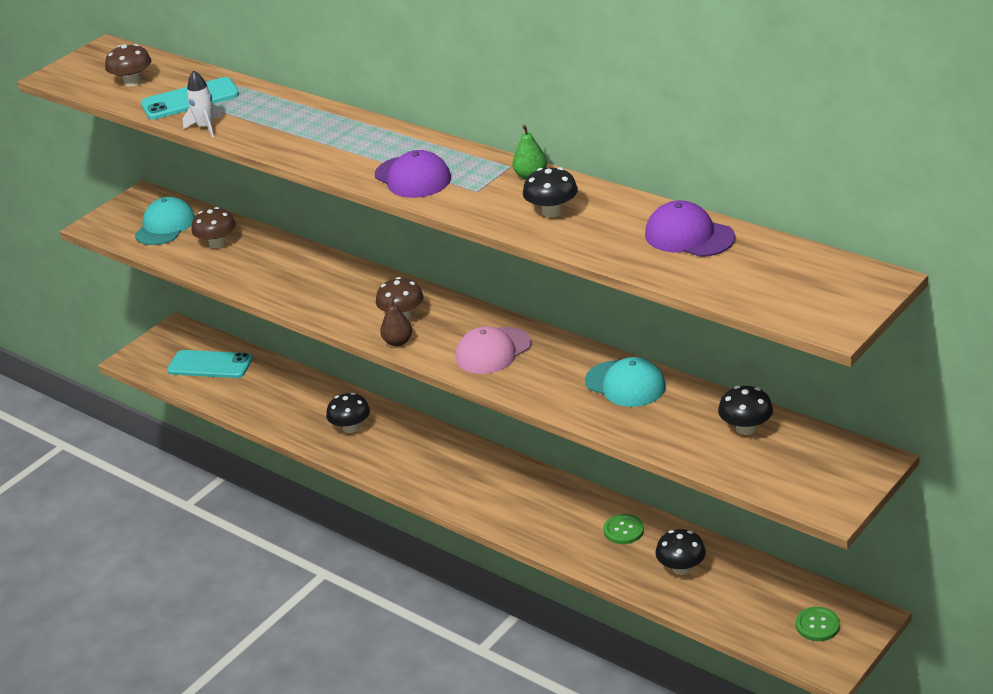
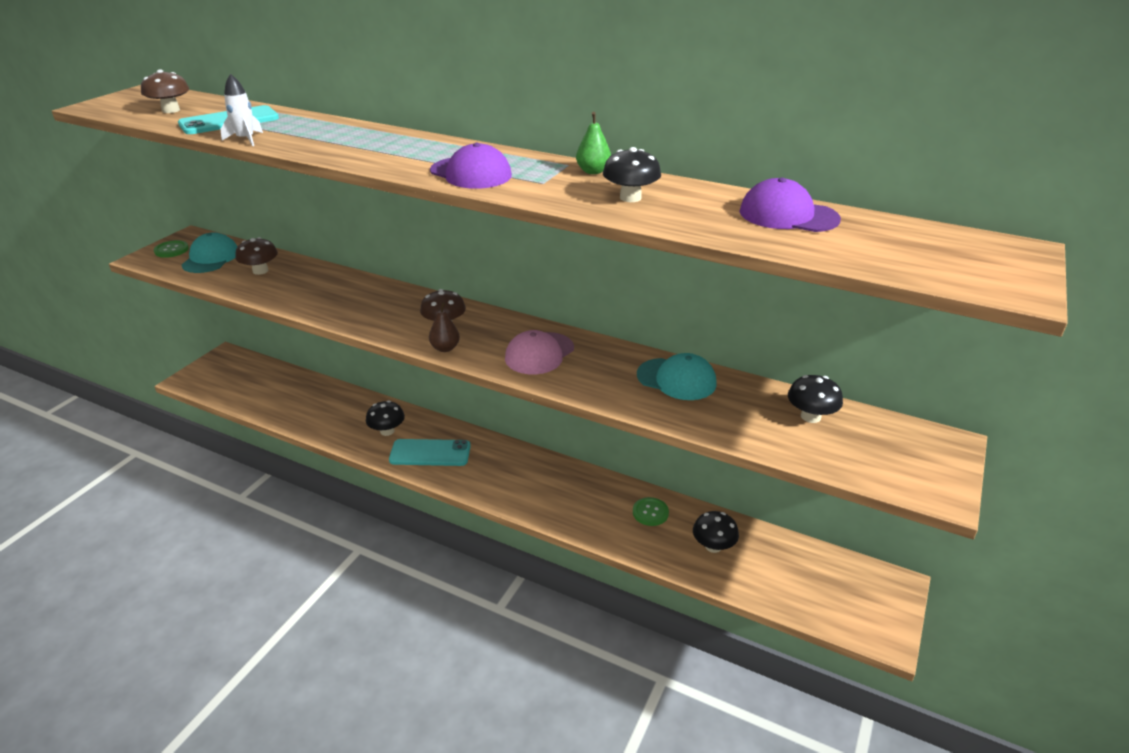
camera: 15 degrees left, 0 degrees up
(210, 365) = (257, 382): turquoise phone -> turquoise phone (430, 453)
(817, 625) = (856, 596): green button -> green button (171, 250)

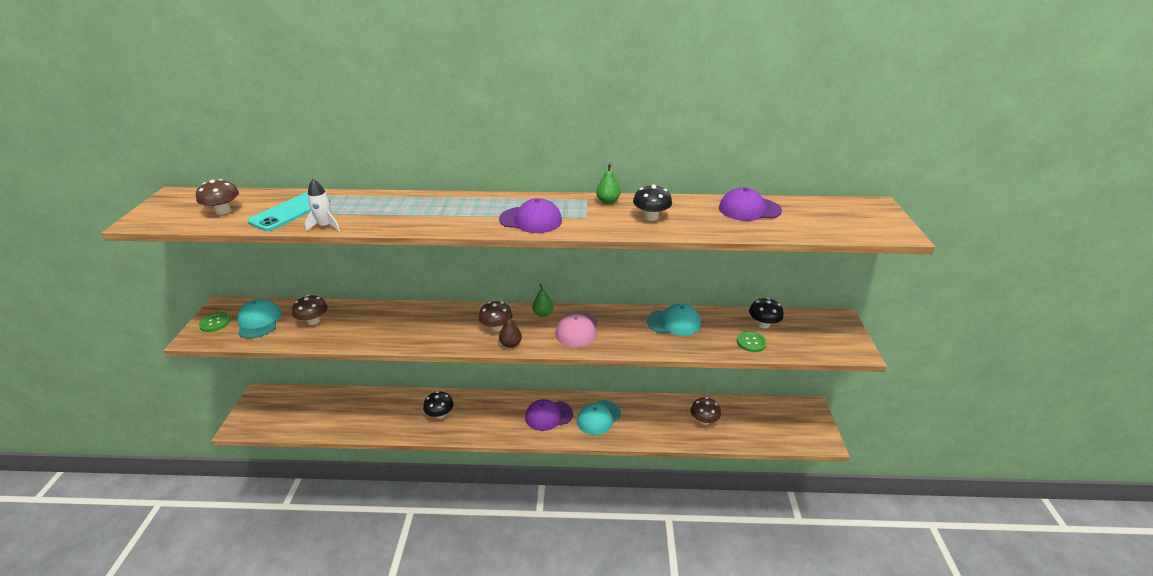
camera: 25 degrees left, 0 degrees up
(430, 453) = (483, 420): turquoise phone -> none
(510, 472) = (548, 415): none -> purple cap
(512, 325) = (543, 313): none -> green pear
(570, 495) = (598, 417): none -> turquoise cap
(650, 512) = (654, 412): green button -> green button (751, 342)
(713, 546) = (704, 420): black mushroom -> brown mushroom

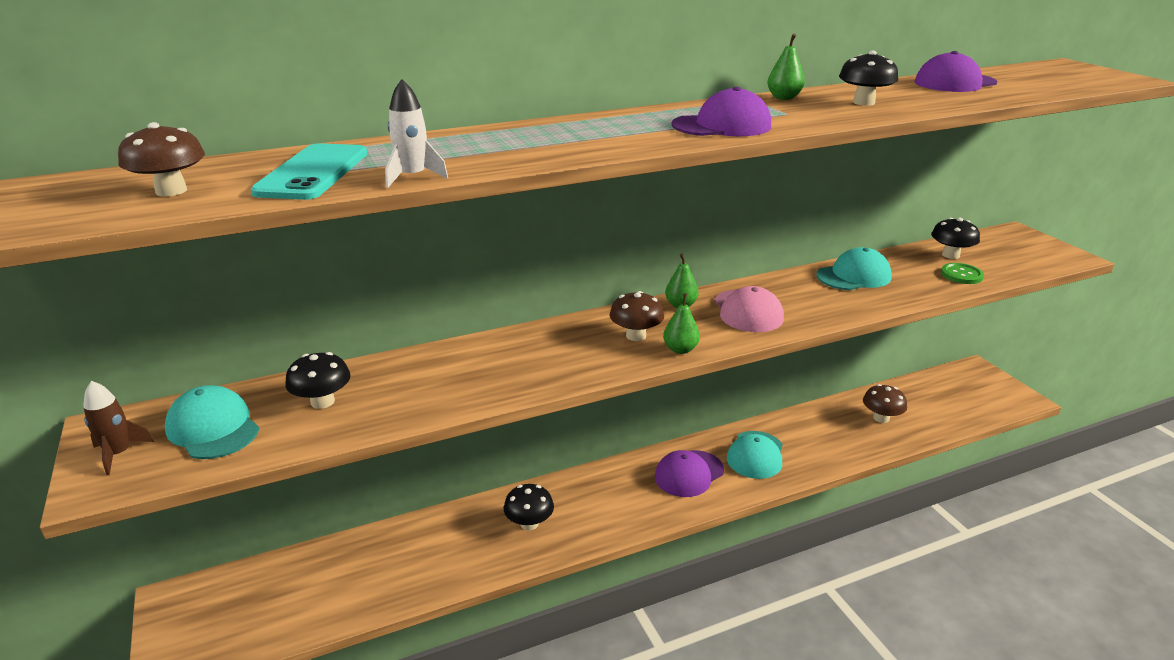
camera: 25 degrees left, 5 degrees down
(215, 323) = (119, 454): green button -> brown rocket
(313, 321) = (322, 401): brown mushroom -> black mushroom
(511, 344) = (680, 349): brown pear -> green pear

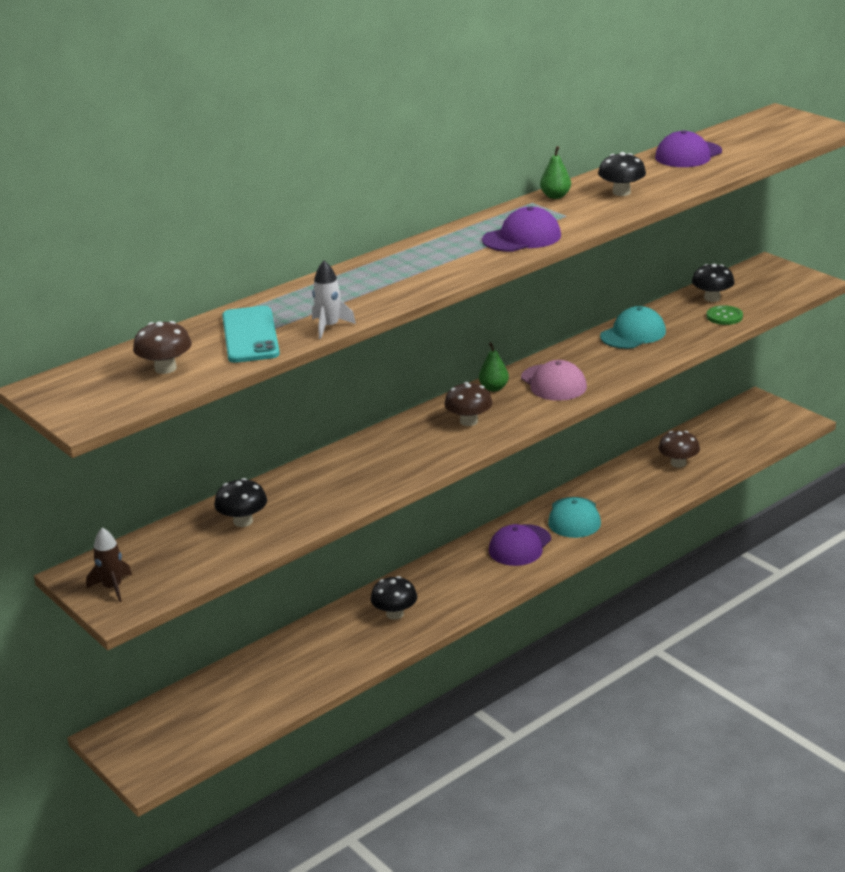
camera: 15 degrees left, 0 degrees up
(213, 428) = (170, 556): turquoise cap -> none
(680, 349) = (511, 425): green pear -> none

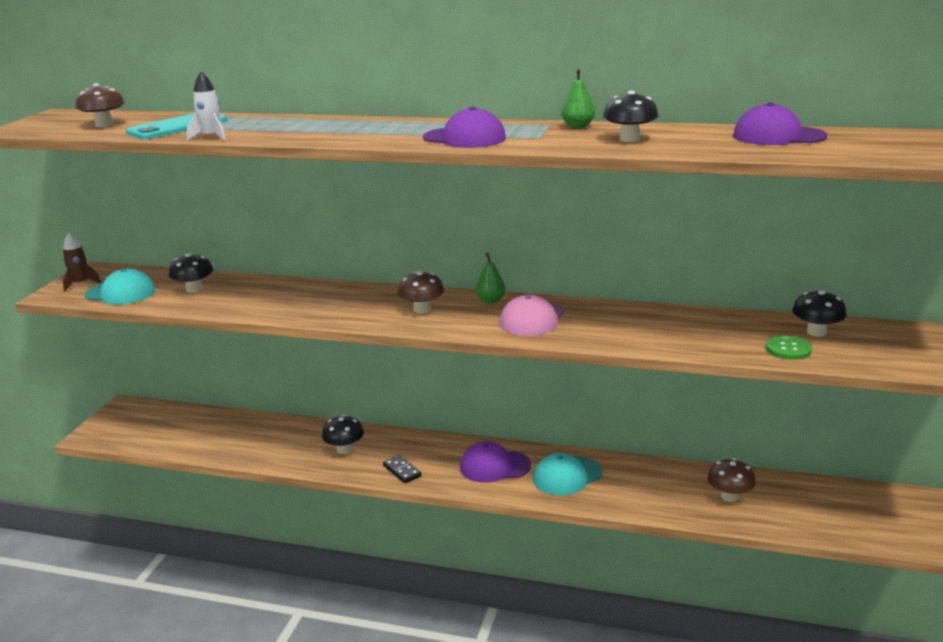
camera: 55 degrees right, 5 degrees down
(470, 594) = (402, 471): none -> black domino
(633, 334) = (677, 321): turquoise cap -> turquoise cap (120, 293)

